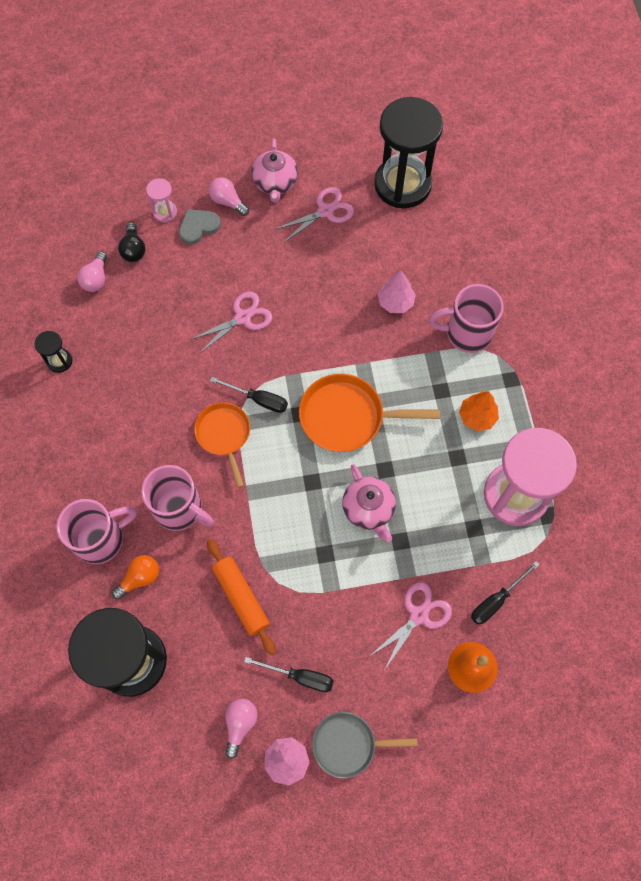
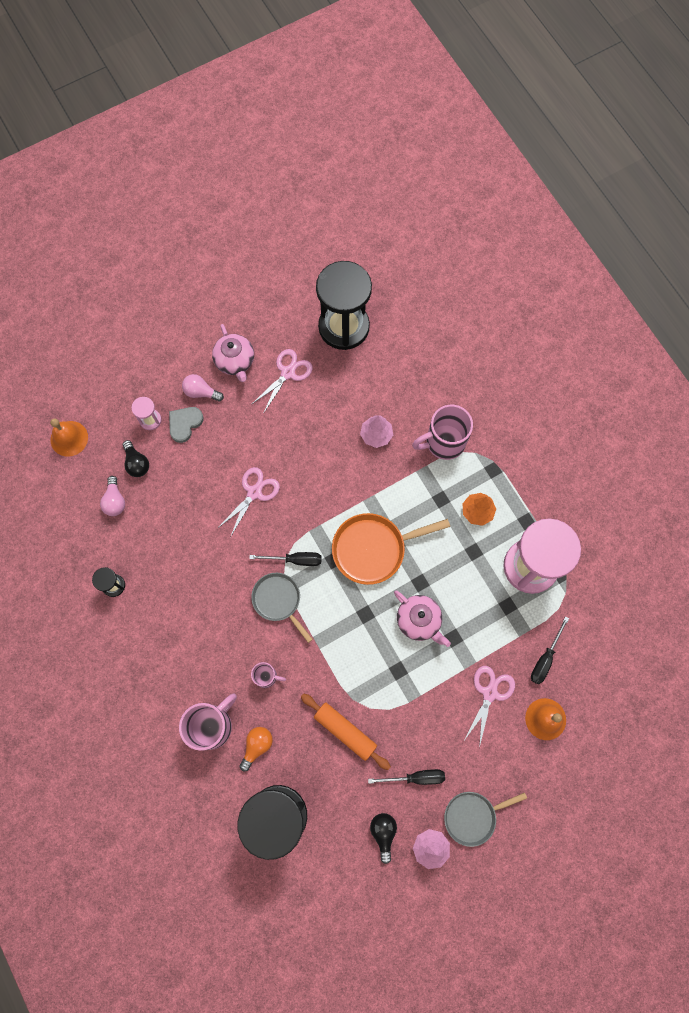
camera: 20 degrees left, 5 degrees up
(76, 204) = (69, 438): none -> orange bell
(179, 509) = (266, 676): pink mug -> pink mug, size x0.54
(224, 435) = (278, 601): orange pan -> grey pan
(240, 724) = (383, 833): pink light bulb -> black light bulb

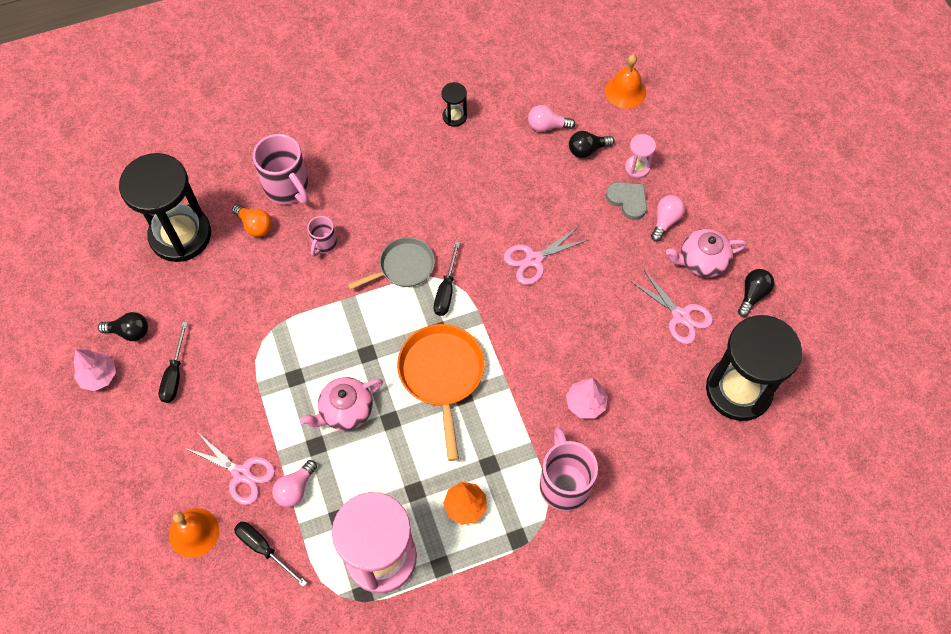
camera: 100 degrees right, 10 degrees down
(254, 492) = (533, 259): pink scissors -> pink scissors turned 105 degrees clockwise
(260, 322) = (752, 295): none -> black light bulb
(345, 731) = (245, 311): orange rolling pin -> none
(473, 816) = (115, 426): grey pan -> none
(492, 646) = (295, 489): none -> pink light bulb

